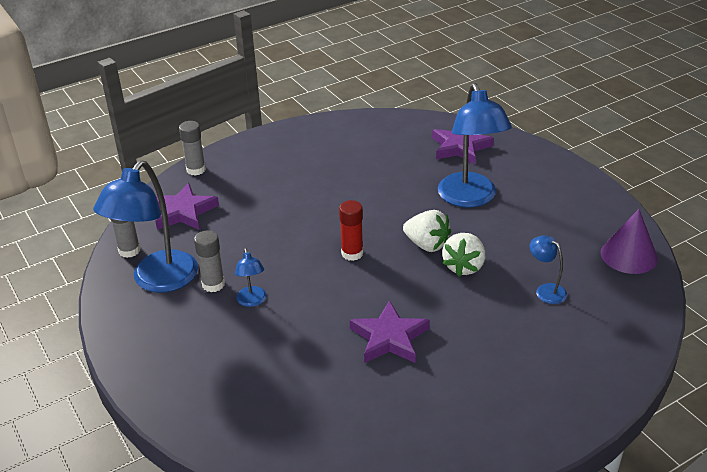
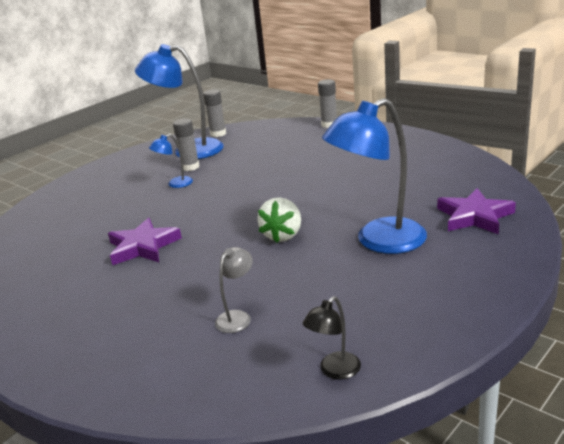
camera: 75 degrees right, 10 degrees down
(183, 212) = (272, 135): purple star -> none
(352, 253) = (252, 205): red glue stick -> none
(464, 266) = (257, 261): white strawberry -> none
(545, 290) = (237, 317): blue lamp -> grey lamp
(629, 255) = (335, 371): purple cone -> black lamp

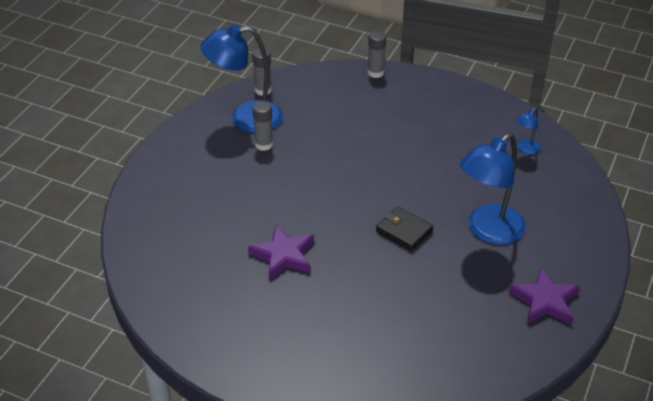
camera: 20 degrees left, 15 degrees up
(175, 184) = (263, 171): blue lamp -> blue lamp (525, 149)
(237, 317) = (411, 322): grey lamp -> none
(283, 235) = (404, 231): white strawberry -> black wallet
(335, 371) = (506, 360): black lamp -> none
(474, 216) = (554, 196): purple star -> purple star (544, 301)

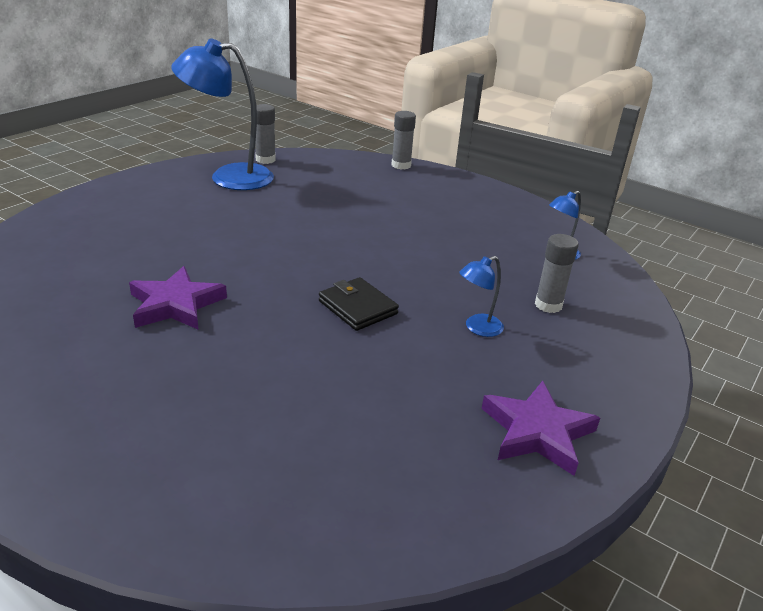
camera: 10 degrees right, 10 degrees down
(264, 144) = (233, 200): grey glue stick -> grey glue stick (548, 305)
(488, 231) = (477, 328): blue lamp -> blue lamp, size x0.45

